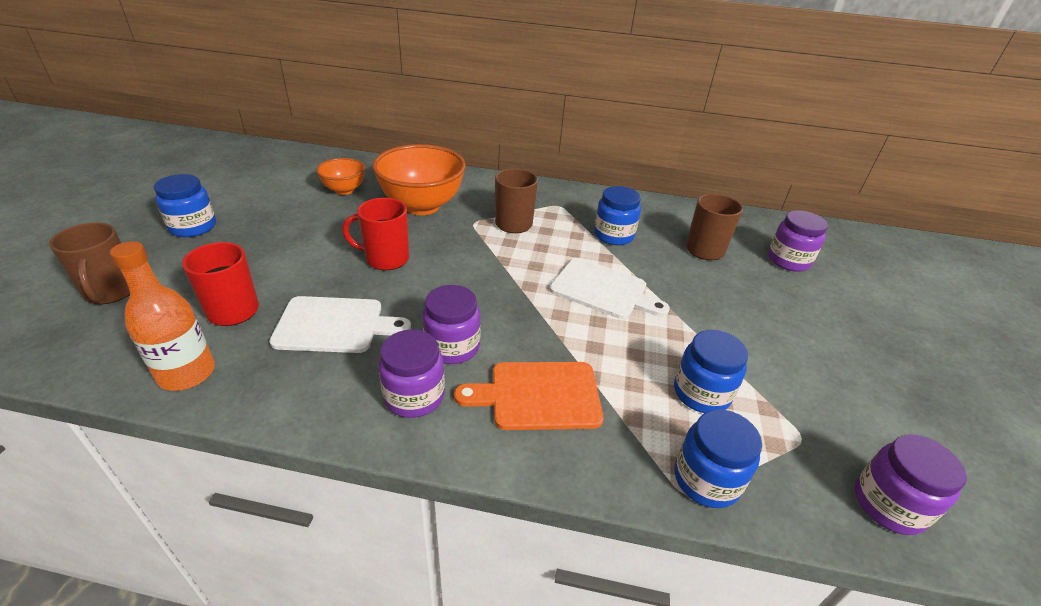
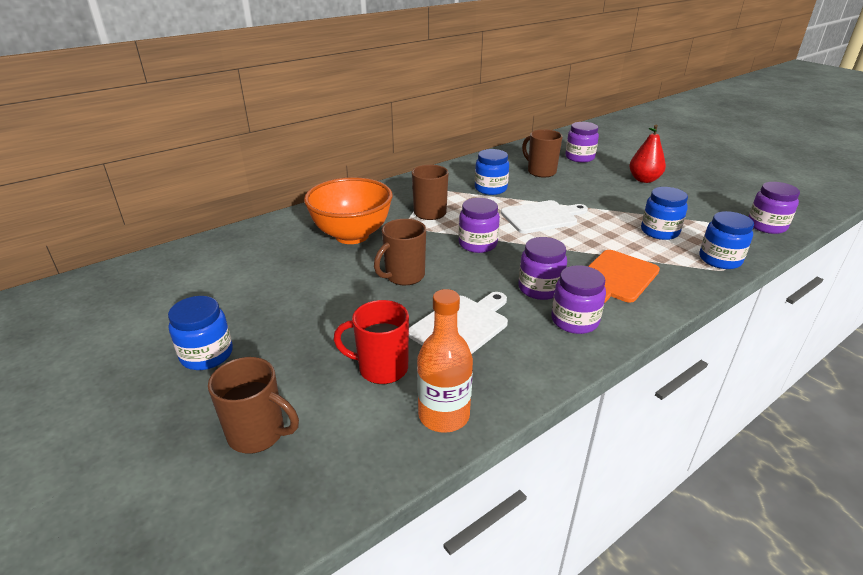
camera: 45 degrees left, 5 degrees down
(344, 190) = (271, 258): orange bowl -> none
(385, 259) = (404, 276): red mug -> brown mug
(491, 274) = (477, 244): none -> purple jar
(821, 330) = (644, 180): none -> red pear

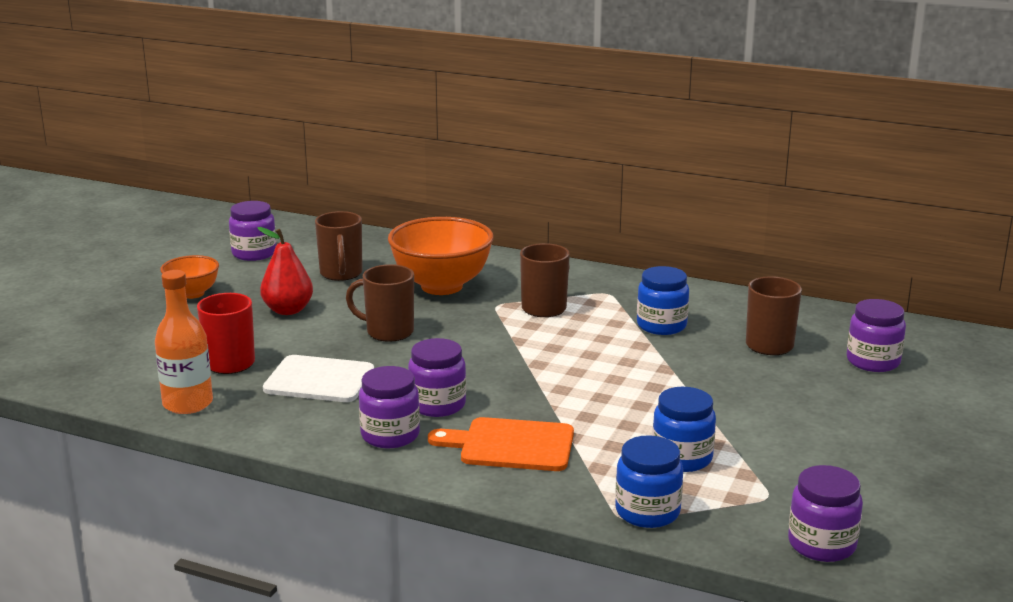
camera: 60 degrees right, 10 degrees down
(207, 355) = (192, 294): blue jar -> orange bowl
(258, 434) = (118, 342): brown mug -> brown mug (341, 274)
(477, 244) = (500, 351): purple jar -> purple jar (254, 253)
(541, 217) = (621, 372): white cutting board -> none
(644, 180) = (861, 423): red pear -> red pear (288, 310)

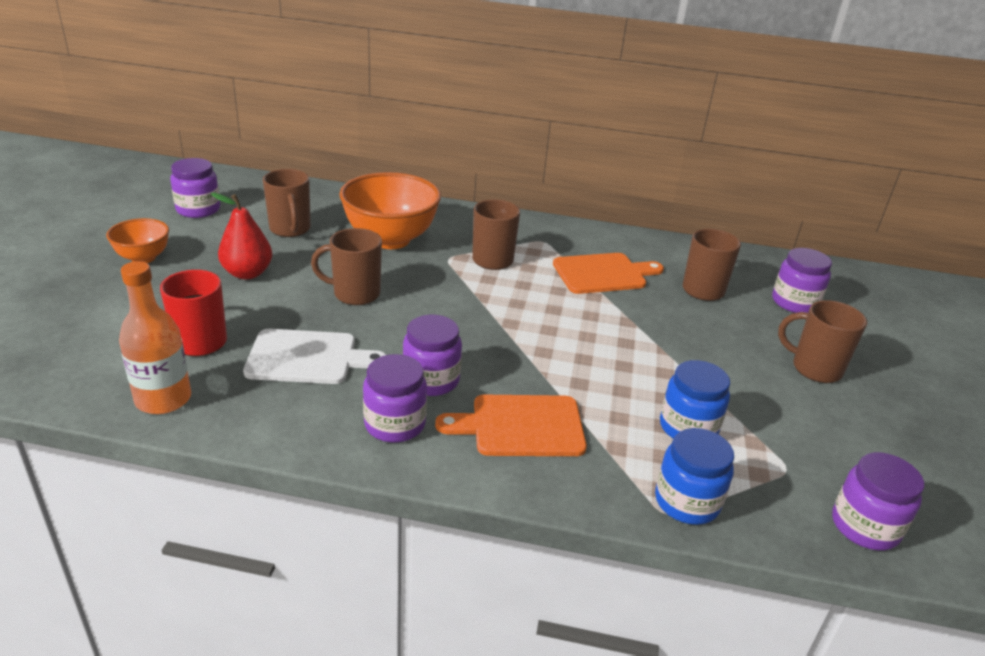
camera: 15 degrees left, 10 degrees up
(661, 325) = (603, 273): blue jar -> orange cutting board
(856, 420) = (814, 368): none -> brown mug

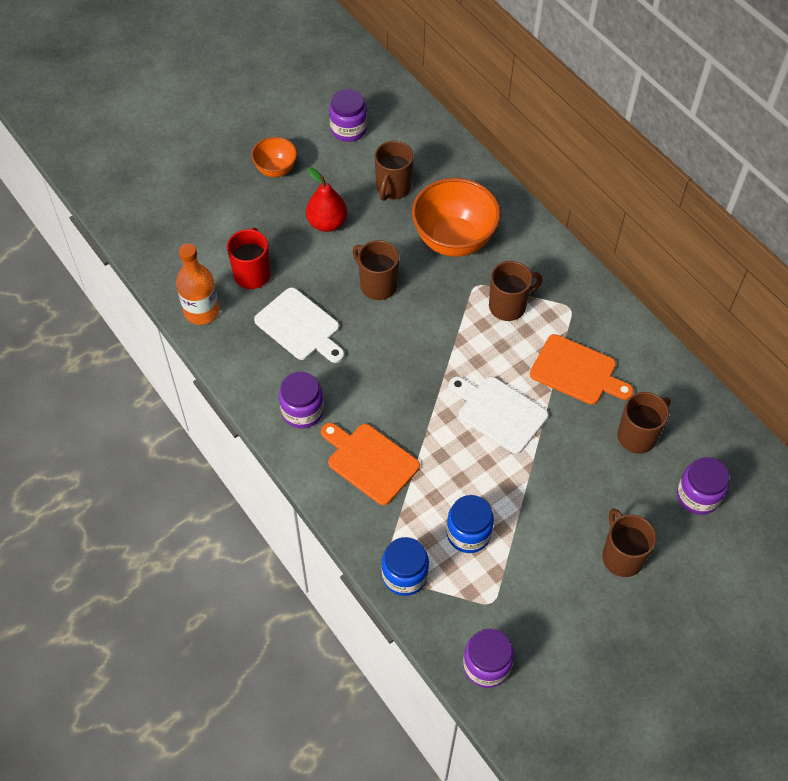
camera: 45 degrees right, 25 degrees up
(431, 380) = (353, 392): purple jar -> none
(584, 327) = (499, 413): none -> white cutting board

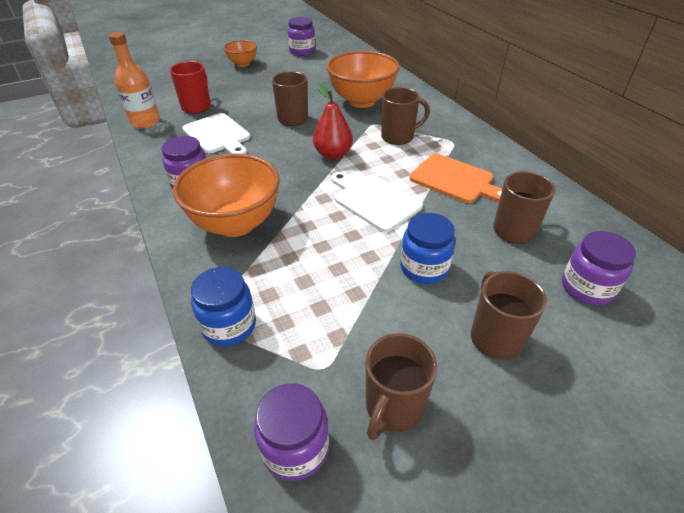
camera: 10 degrees right, 15 degrees down
(327, 223) = (267, 87): red pear -> red pear (333, 154)
(370, 462) = (236, 224): orange cutting board -> orange bowl
(393, 188) = (323, 76): brown mug -> brown mug (393, 407)
(468, 533) = (316, 293): blue jar -> blue jar (424, 268)

